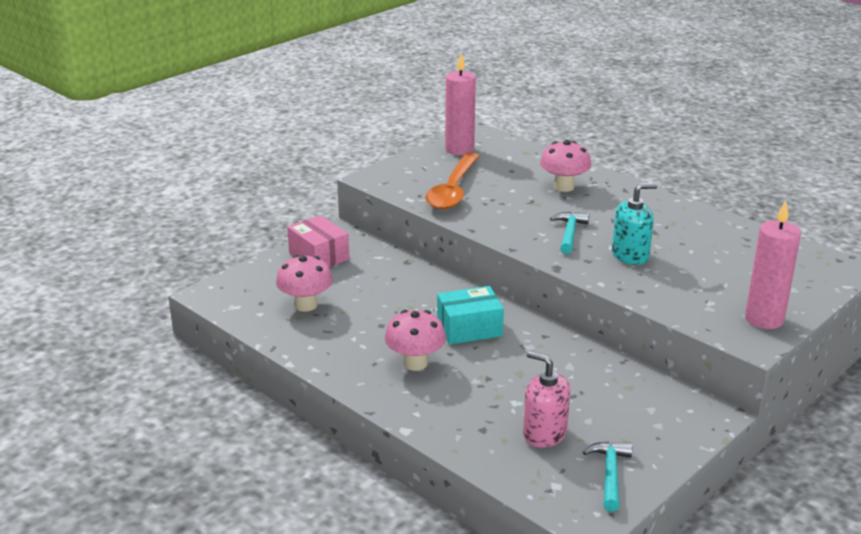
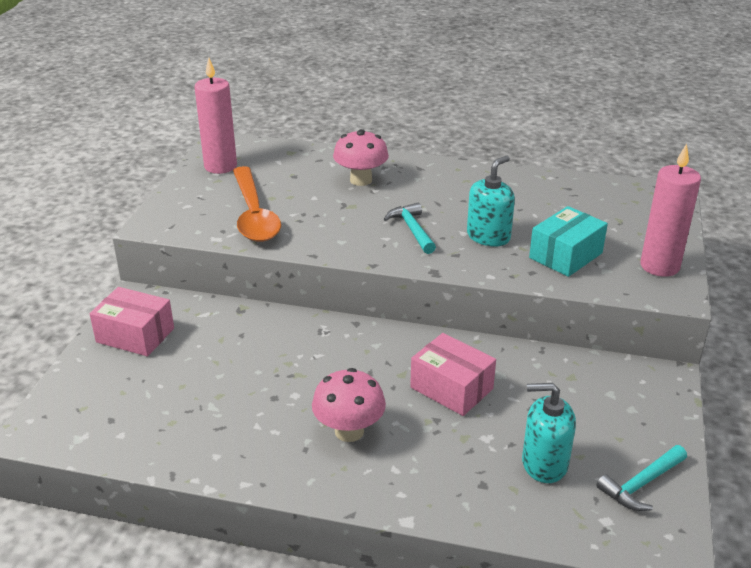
camera: 30 degrees left, 5 degrees up
(306, 305) = (168, 403): pink mushroom -> none
(469, 328) = (370, 367): turquoise box -> turquoise box (566, 255)
(520, 362) = (451, 388): none -> pink box
(544, 433) = (544, 463): pink soap dispenser -> turquoise soap dispenser
(610, 474) = (641, 484): turquoise hammer -> turquoise hammer turned 105 degrees counterclockwise

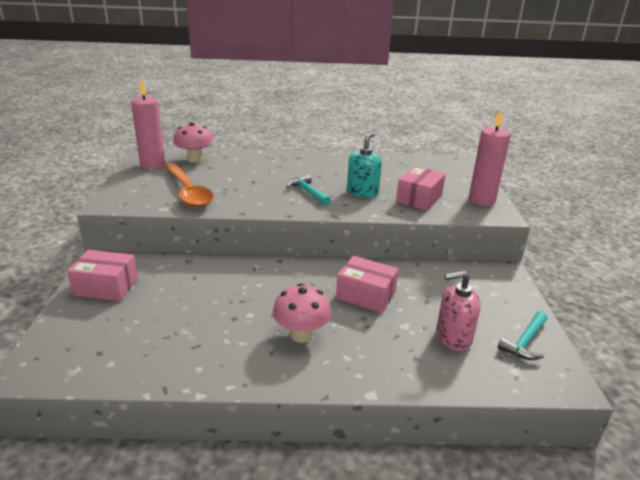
camera: 15 degrees left, 5 degrees down
(361, 180) = (259, 166): pink mushroom -> pink mushroom (195, 159)
(544, 463) = (453, 337): turquoise soap dispenser -> pink soap dispenser
(566, 255) = (419, 199): turquoise box -> pink box

